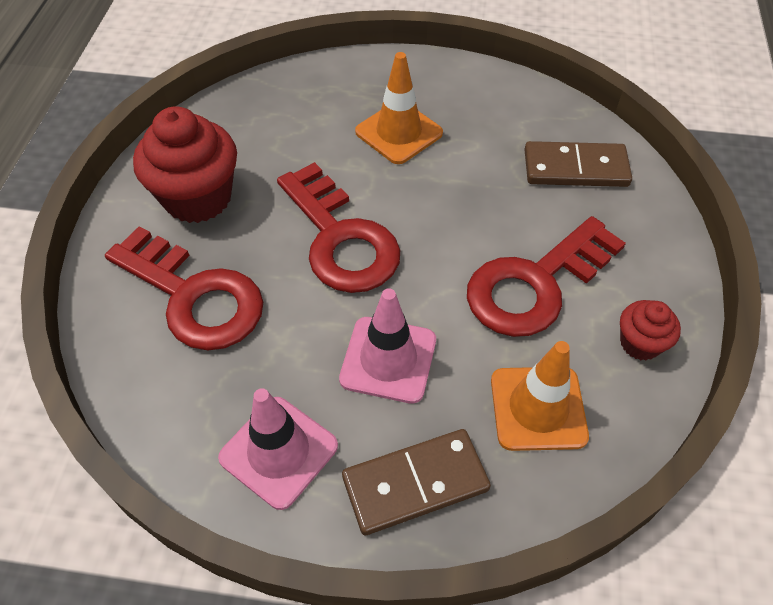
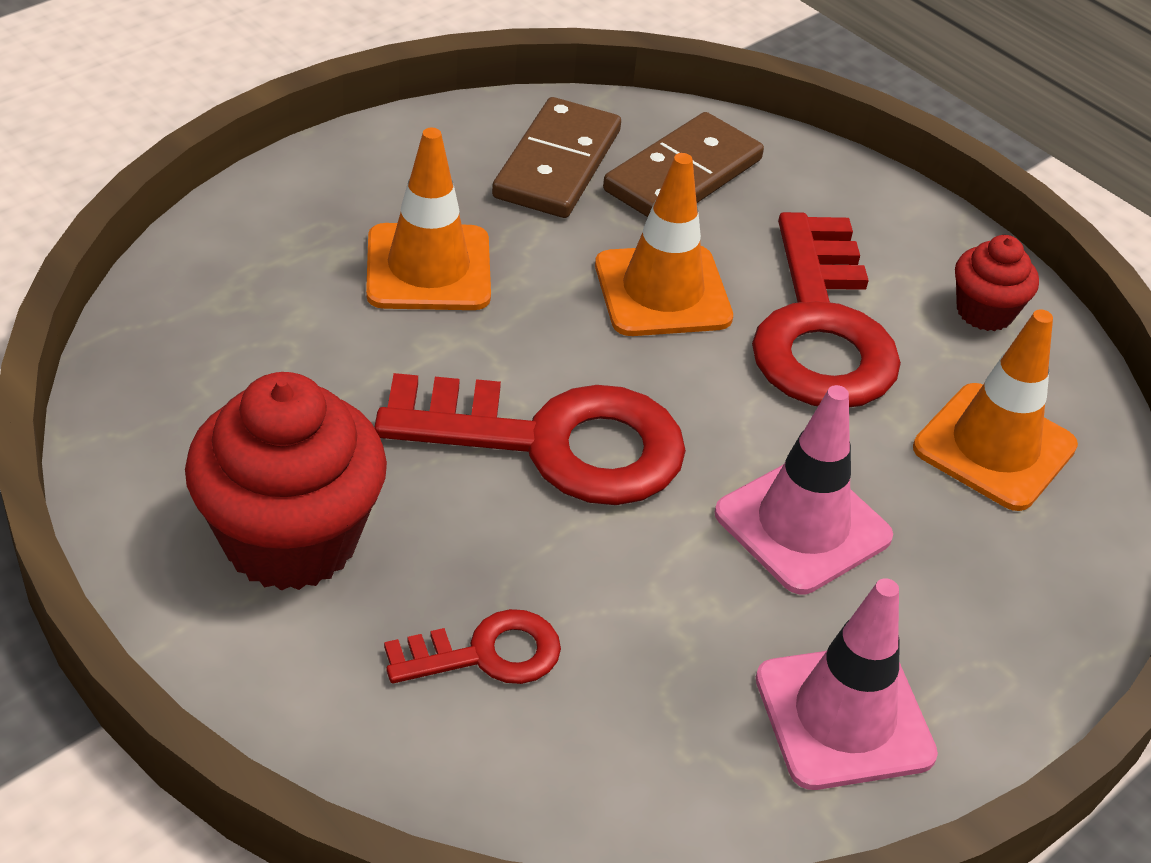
camera: 55 degrees left, 10 degrees down
(194, 296) = (486, 653): red key -> red key, size x0.51
(415, 483) = (1002, 616): brown domino -> brown domino (557, 164)
(484, 212) = (662, 291): none -> orange traffic cone

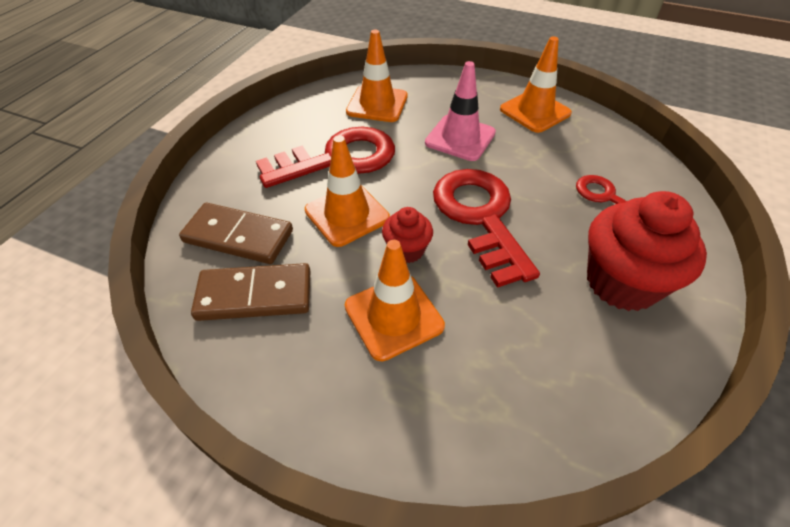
camera: 110 degrees left, 5 degrees up
(844, 717) = (535, 111): pink traffic cone -> orange traffic cone
(984, 312) = (294, 119): red cupcake -> red cupcake (407, 250)

